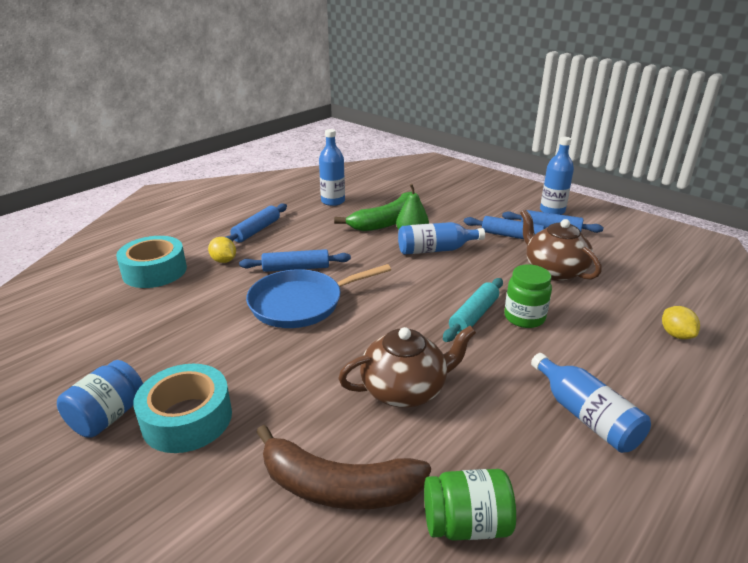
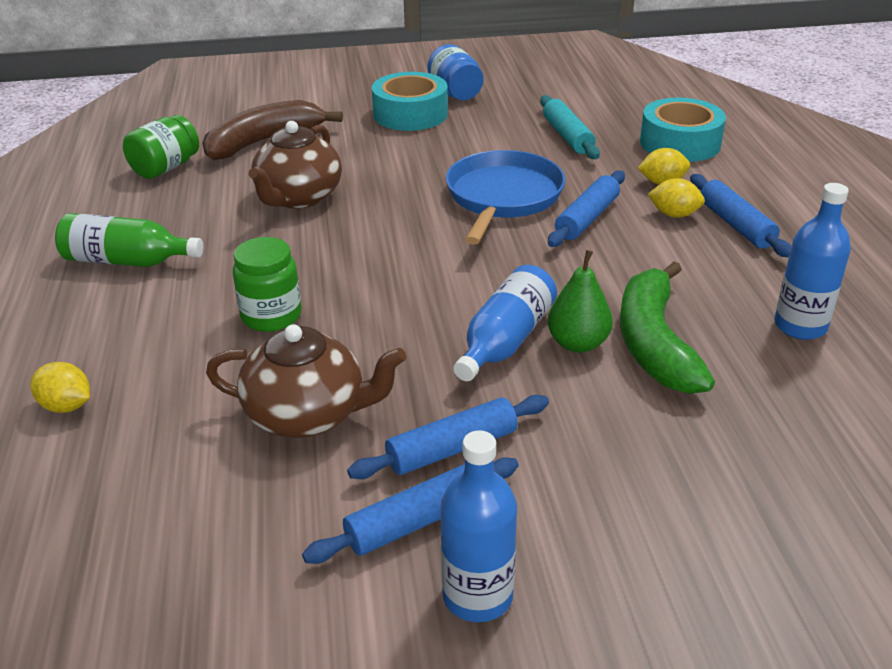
camera: 130 degrees right, 5 degrees up
(262, 247) = (674, 214): none -> yellow lemon
(473, 316) = (327, 284): turquoise rolling pin -> turquoise rolling pin (567, 136)
(585, 416) = (127, 261): blue bottle -> green bottle

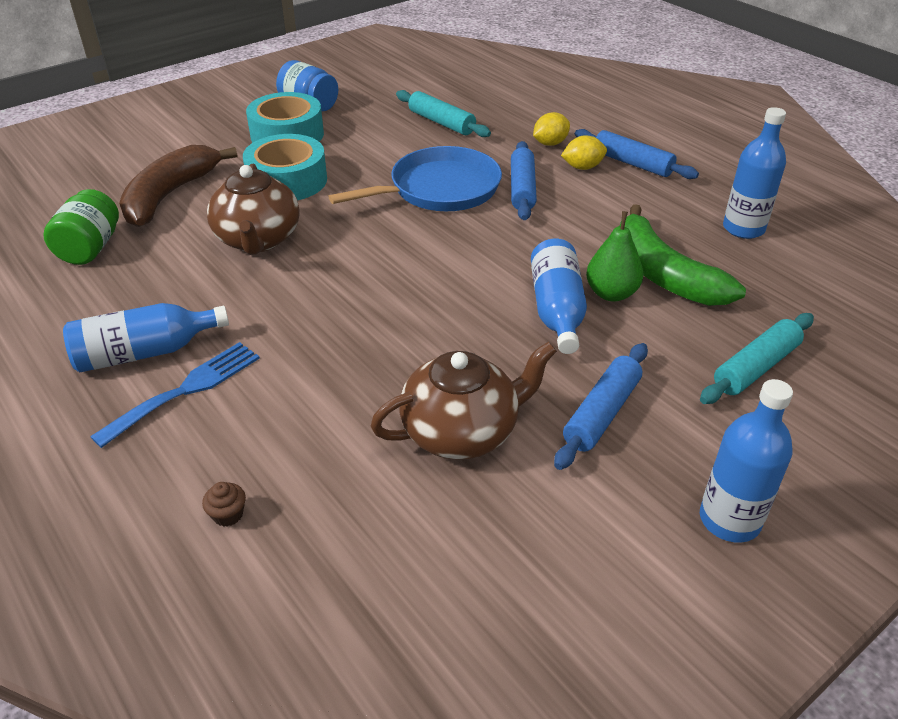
camera: 30 degrees left, 5 degrees up
(66, 406) = (228, 514): yellow lemon -> brown cupcake
(127, 261) = (145, 352): green bottle -> blue bottle
(129, 300) = (186, 390): none -> blue fork
(271, 316) = (342, 357): green jar -> none
(416, 521) = (632, 483): blue rolling pin -> none
(503, 197) = (439, 189): blue pan -> blue pan turned 75 degrees clockwise
(662, 467) = (755, 367): none -> turquoise rolling pin
(680, 143) = (533, 107): turquoise tape -> turquoise tape (287, 181)

